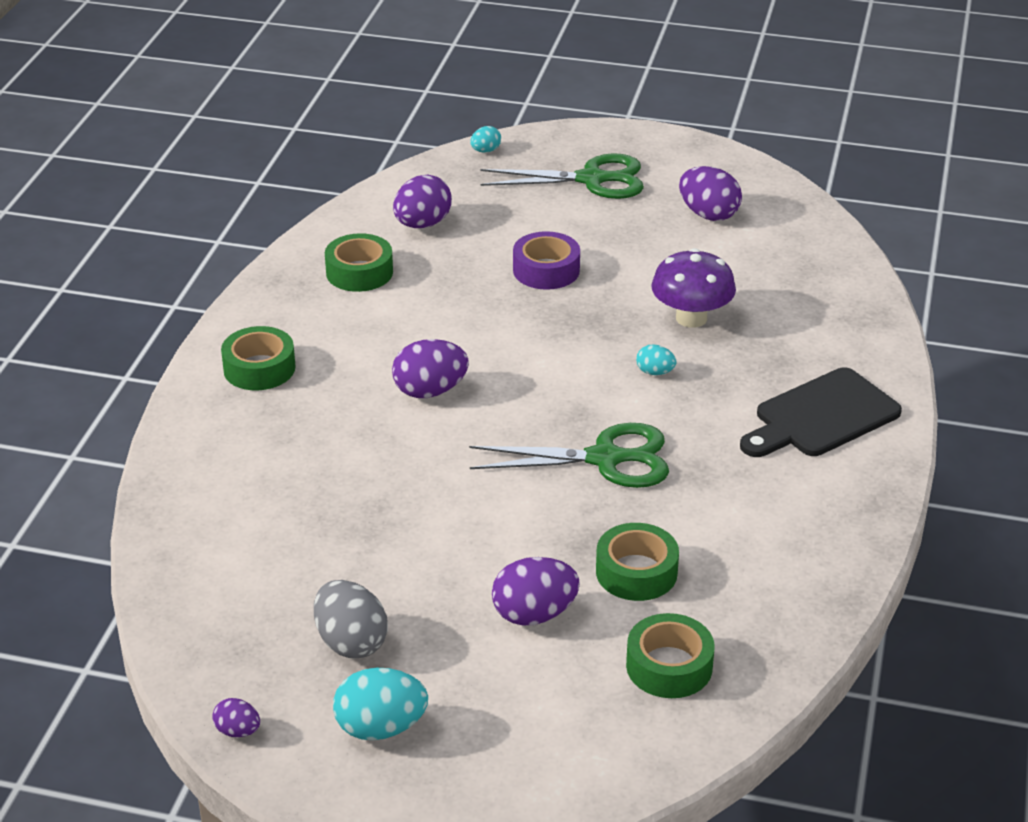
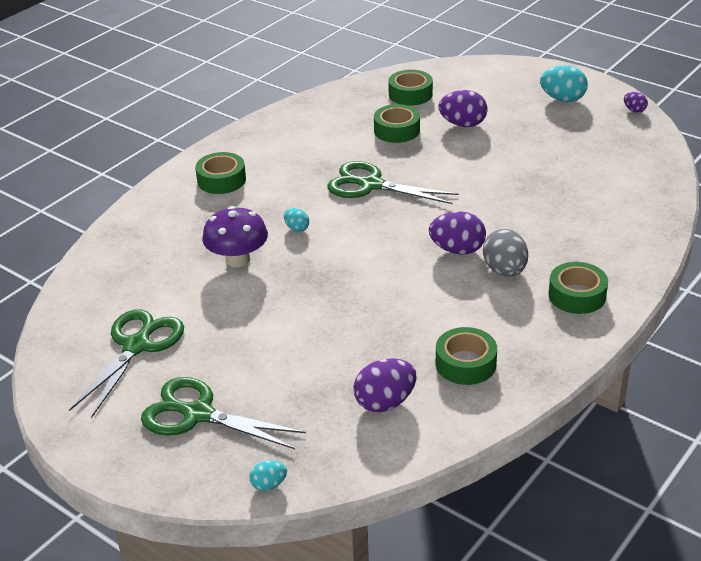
camera: 155 degrees left, 0 degrees up
(351, 642) = (565, 131): grey egg -> grey egg (505, 271)
(546, 270) = (311, 326): purple tape -> none
(708, 214) = (136, 346): purple egg -> green scissors
(821, 416) = (221, 180): black cutting board -> green tape

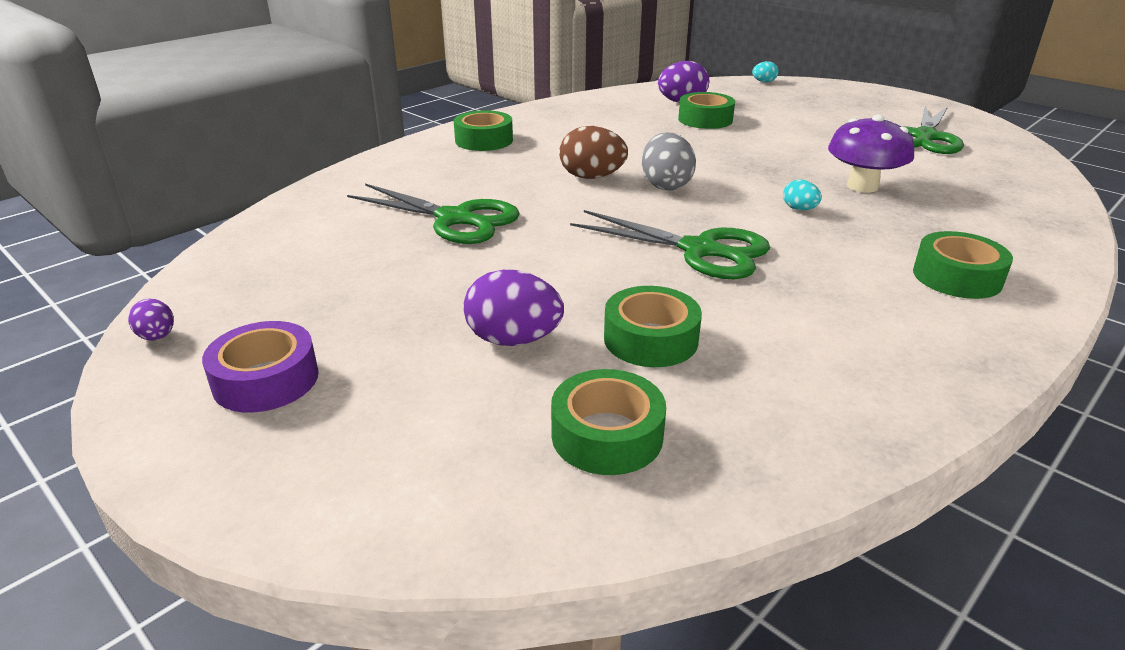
camera: 175 degrees left, 5 degrees down
(198, 414) = (835, 105): green scissors -> green scissors (455, 219)
(457, 250) = (592, 177): purple egg -> brown egg
(465, 363) = (610, 114): green tape -> green tape (705, 119)
(505, 271) = (546, 159): grey egg -> grey egg (666, 185)
(562, 99) = (266, 380): turquoise egg -> purple tape

